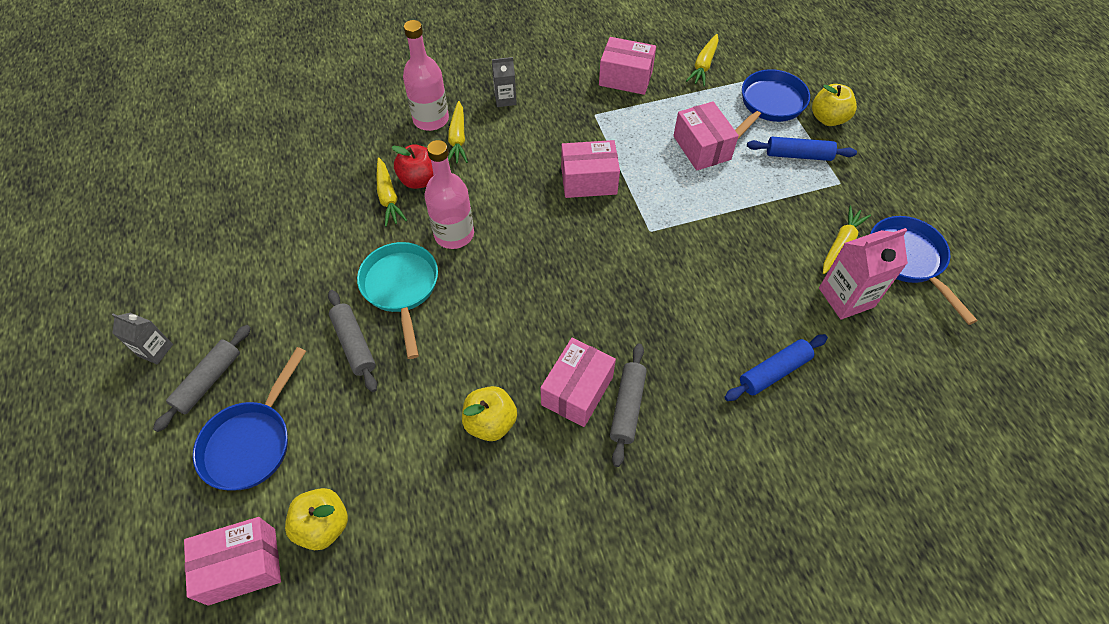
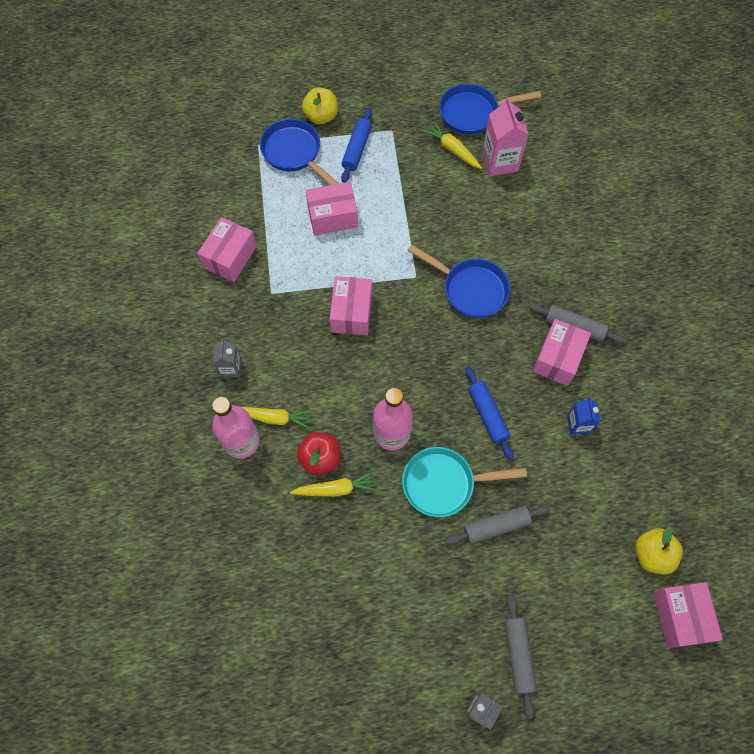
camera: 80 degrees left, 10 degrees up
(208, 381) = (518, 655): grey rolling pin -> grey rolling pin turned 45 degrees clockwise
(251, 442) = (579, 613): blue pan -> blue pan (470, 289)
(490, 422) = (578, 424): yellow apple -> blue carton
(577, 391) = (557, 358): pink box -> pink box turned 75 degrees clockwise
(703, 65) = (231, 190): yellow carrot -> none
(774, 372) = (555, 225): blue rolling pin -> blue rolling pin (487, 415)

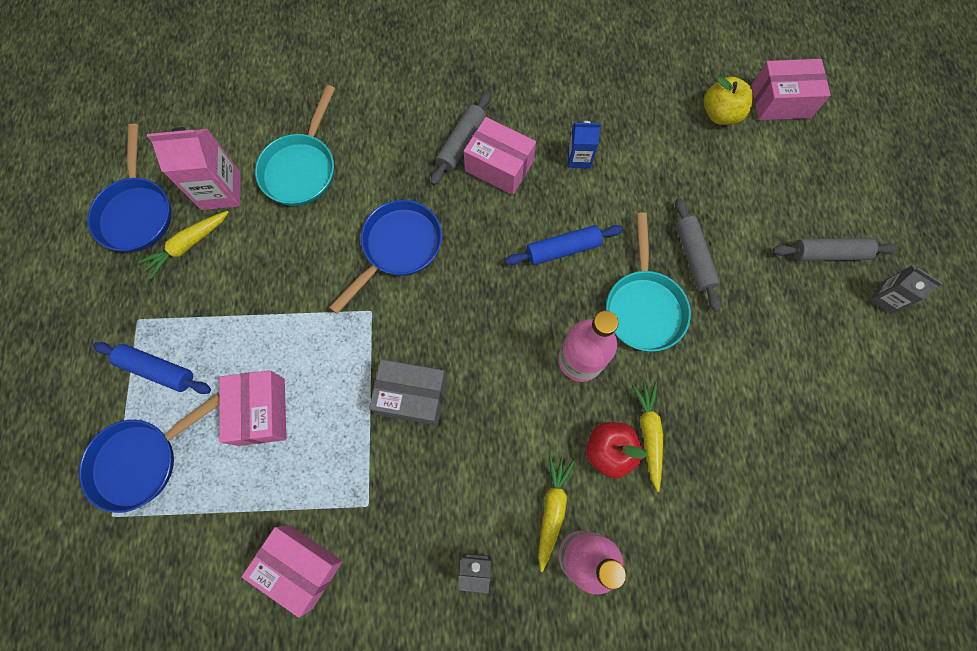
camera: 85 degrees left, 5 degrees up
(321, 116) = (86, 417): yellow apple -> none
(352, 312) = (412, 396): pink box -> grey box
(528, 212) = (302, 168): none -> turquoise pan

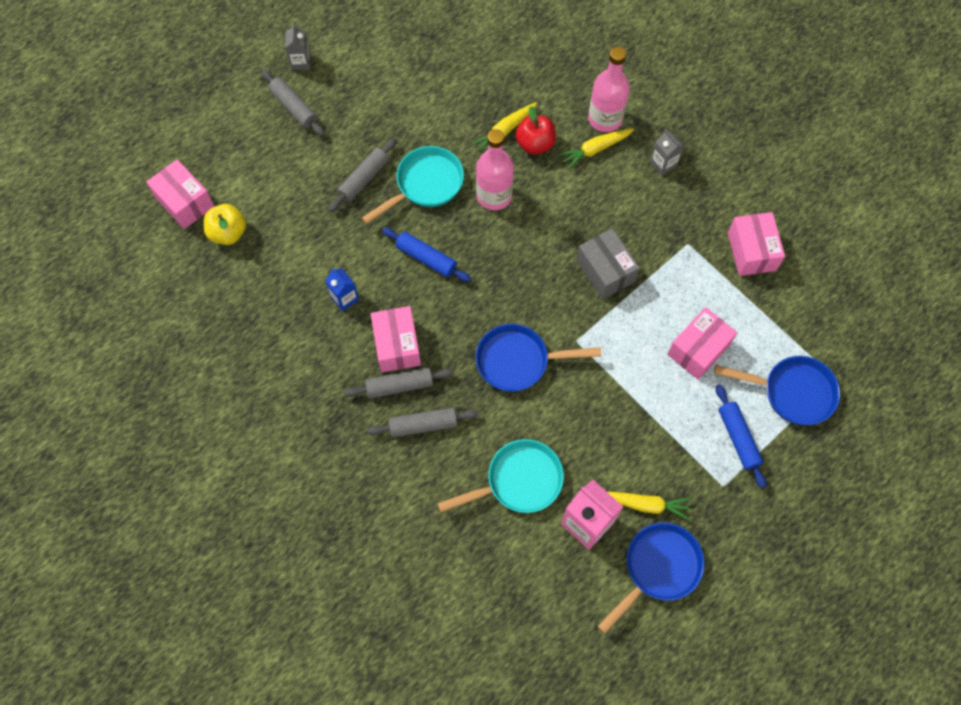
camera: 130 degrees left, 5 degrees down
(412, 136) = (423, 425): none -> grey rolling pin

